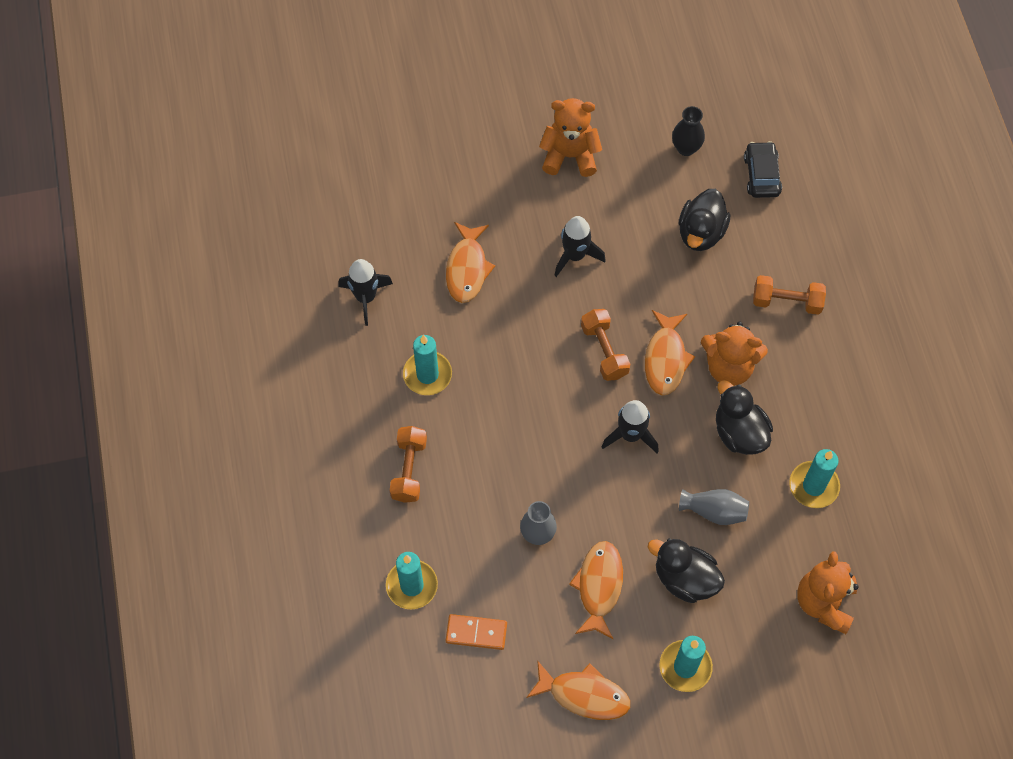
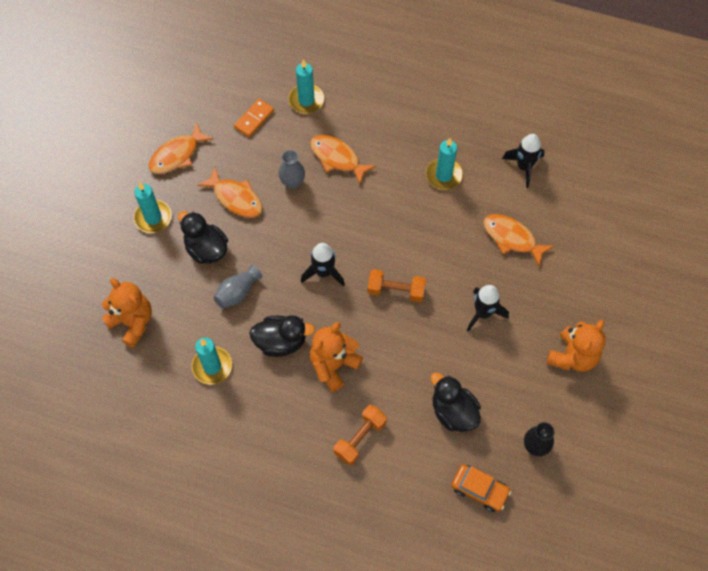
camera: 120 degrees right, 0 degrees up
(409, 470) = (382, 133): orange dumbbell -> none
(665, 359) = (365, 327): orange fish -> orange fish (337, 158)
(685, 579) = (206, 249): black duck -> black duck turned 105 degrees counterclockwise
(761, 175) = (479, 489): black car -> orange car

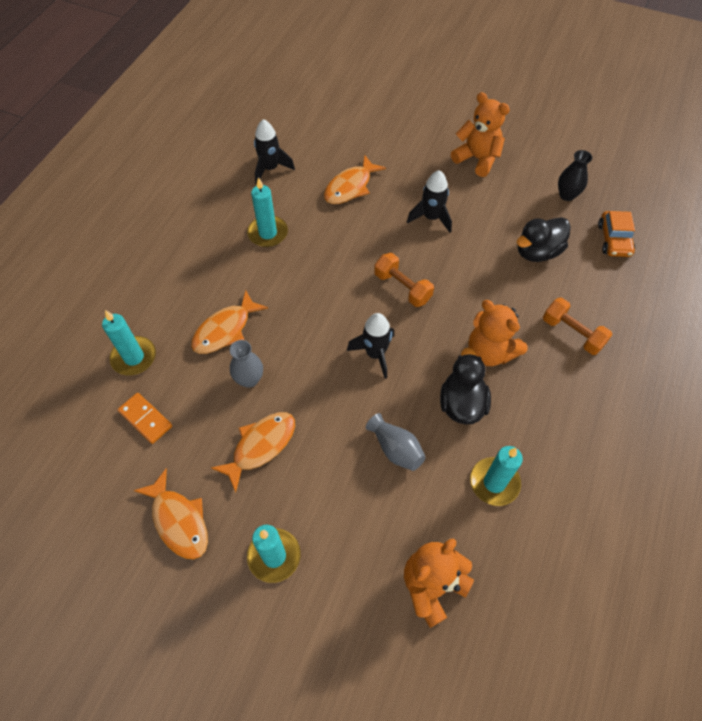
camera: 85 degrees left, 5 degrees down
(206, 249) = (331, 485): black duck -> none
(396, 291) = (402, 287): orange dumbbell -> orange dumbbell turned 60 degrees counterclockwise
(479, 489) = (614, 240): orange car -> orange car turned 150 degrees clockwise

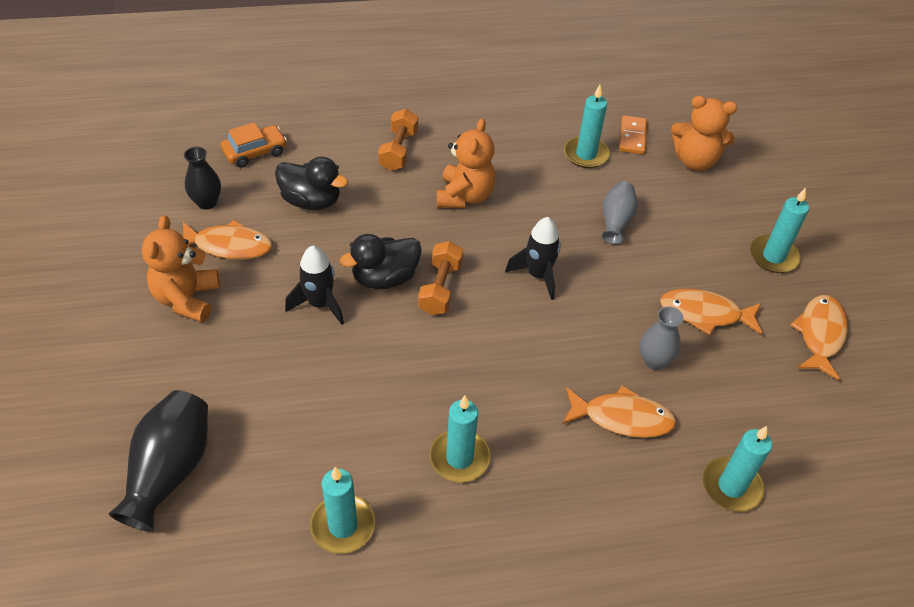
camera: 125 degrees left, 10 degrees down
(145, 419) = (775, 424): orange domino -> orange domino (632, 137)
(270, 169) = (343, 526): black rocket -> turquoise candle
(350, 187) = (319, 408): orange fish -> orange fish (229, 246)
(356, 118) = (170, 470): none -> black vase
(462, 403) = (534, 196): black duck -> black duck (385, 278)

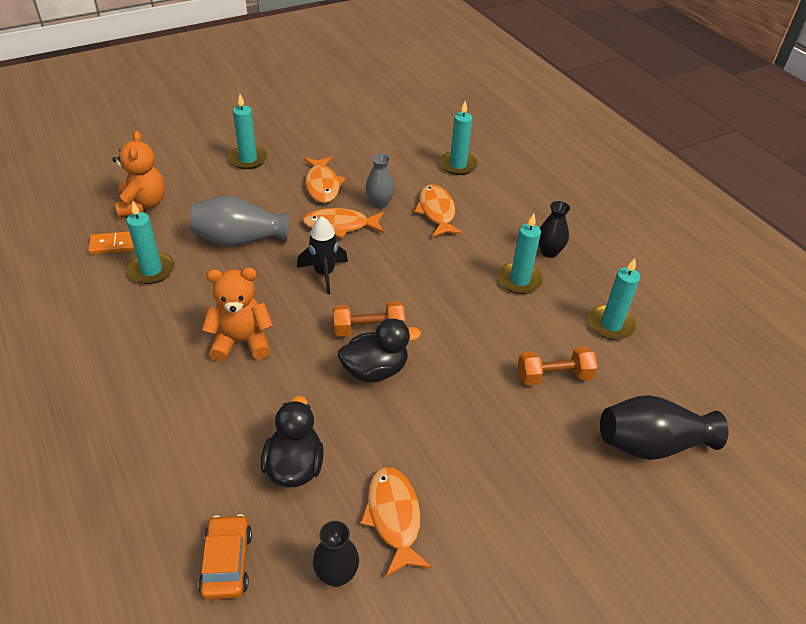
camera: 110 degrees left, 5 degrees down
(187, 299) = (482, 522): orange teddy bear -> none
(255, 152) = (227, 562): orange car -> orange car turned 45 degrees clockwise
(319, 304) = (430, 407): black rocket -> none
(385, 278) = (375, 370): black duck -> black duck turned 60 degrees counterclockwise
(398, 150) = (184, 414): orange dumbbell -> orange dumbbell (554, 376)
(500, 519) = (549, 252): none -> black vase
(616, 221) = (240, 239): grey vase -> grey vase, size x1.61
(819, 334) = (316, 138): orange fish -> orange fish (340, 226)

